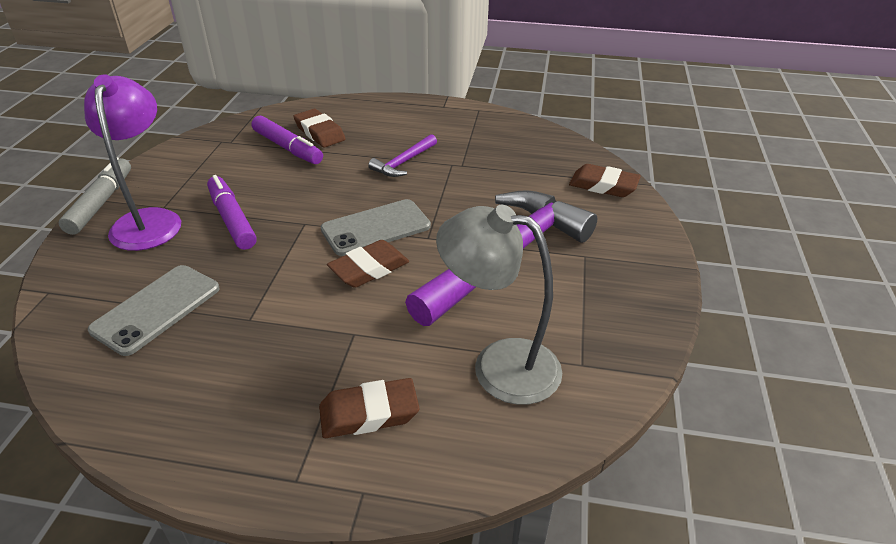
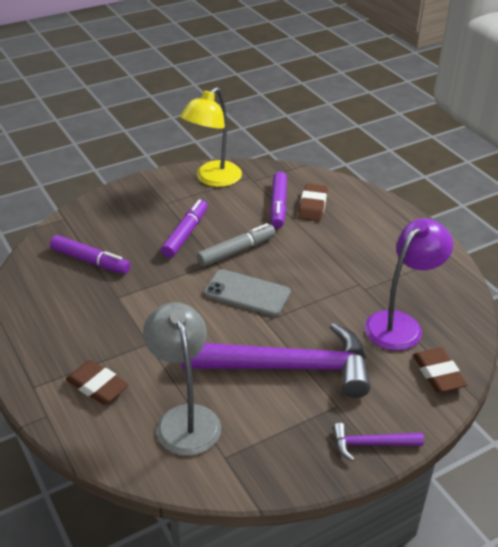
camera: 50 degrees right, 0 degrees up
(101, 203) = (143, 181): grey marker -> grey marker (236, 251)
(149, 220) = (149, 207): purple lamp -> purple lamp (400, 324)
(157, 309) = (90, 261): grey phone -> purple marker
(184, 161) = (213, 179): none -> yellow lamp
(369, 269) = (207, 314): brown eraser -> none
(403, 162) = (330, 261): purple hammer -> purple hammer (371, 444)

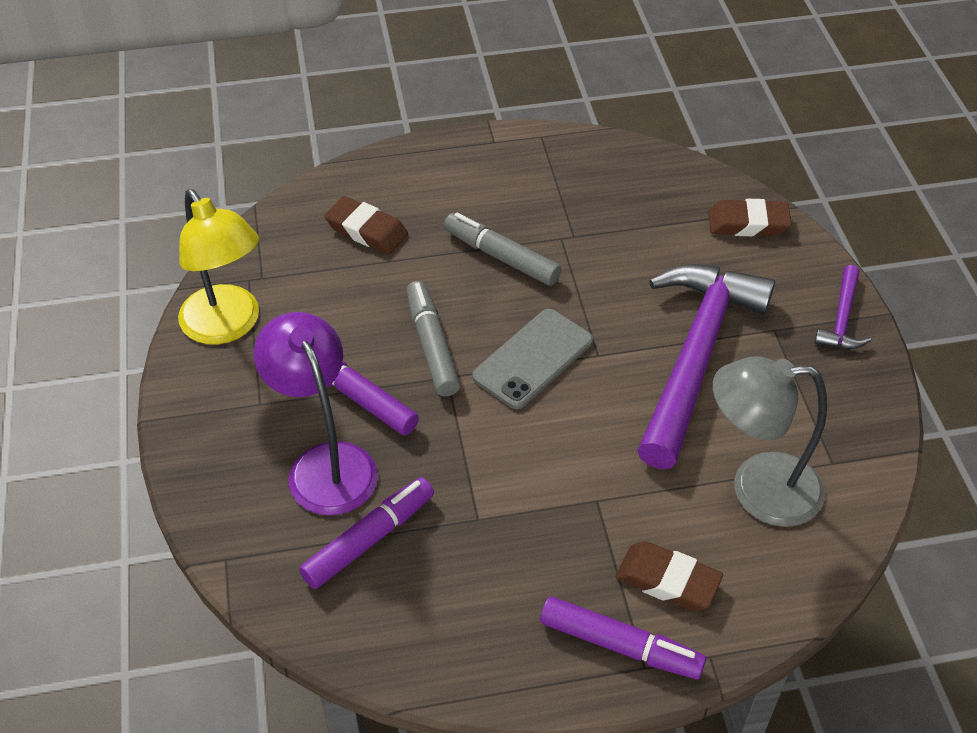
camera: 70 degrees left, 10 degrees up
(97, 386) = (667, 580): brown eraser -> brown eraser turned 60 degrees clockwise
(278, 205) = (344, 267): purple marker -> purple marker (620, 645)
(325, 262) = (501, 257): none -> grey marker
(400, 324) = (653, 225): purple lamp -> purple lamp (325, 463)

